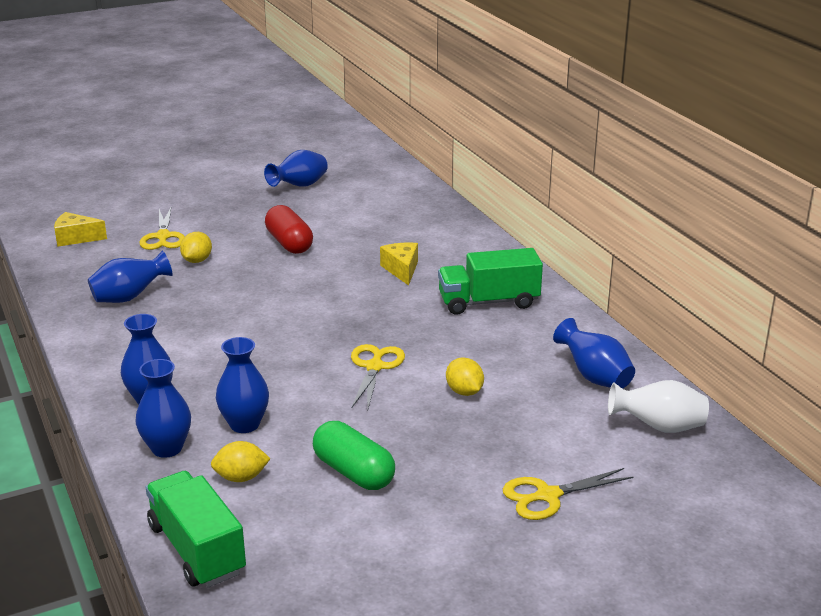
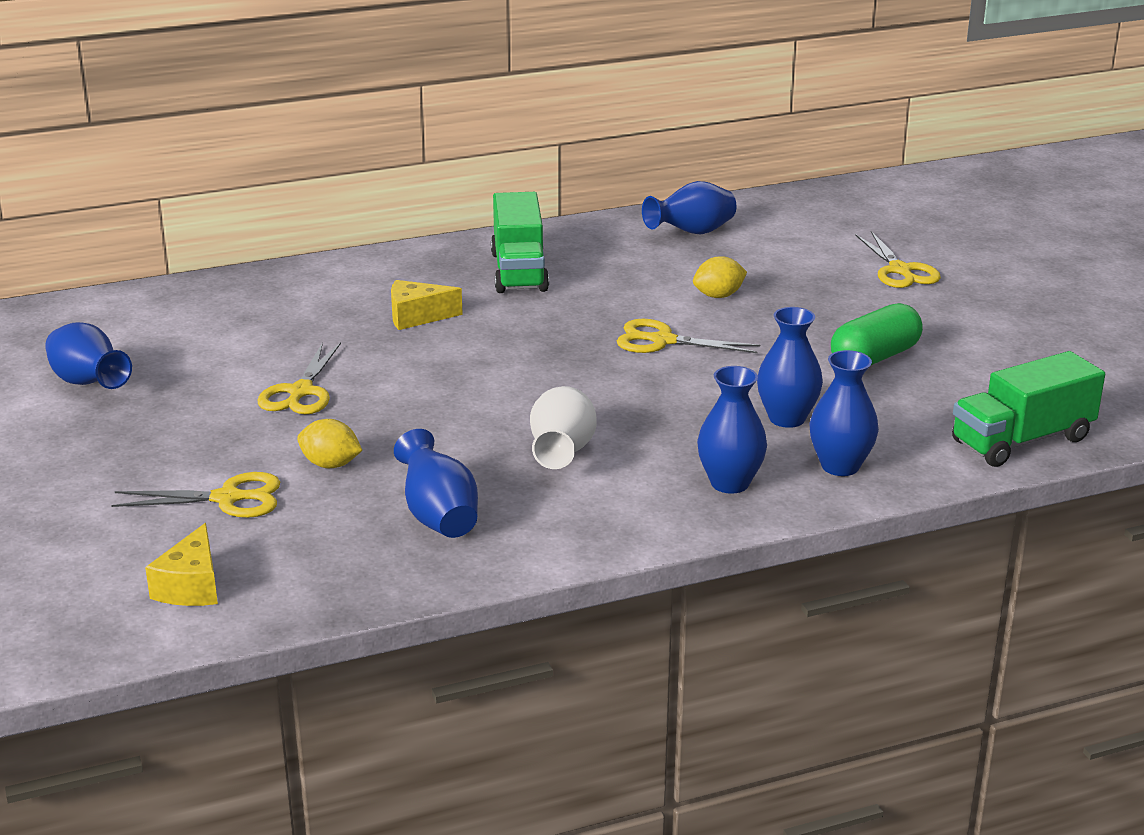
camera: 85 degrees left, 0 degrees up
(241, 478) = (893, 418): yellow lemon -> none
(289, 243) = (301, 392): red capsule -> yellow scissors
(659, 427) = (784, 215): white vase -> white vase (562, 453)

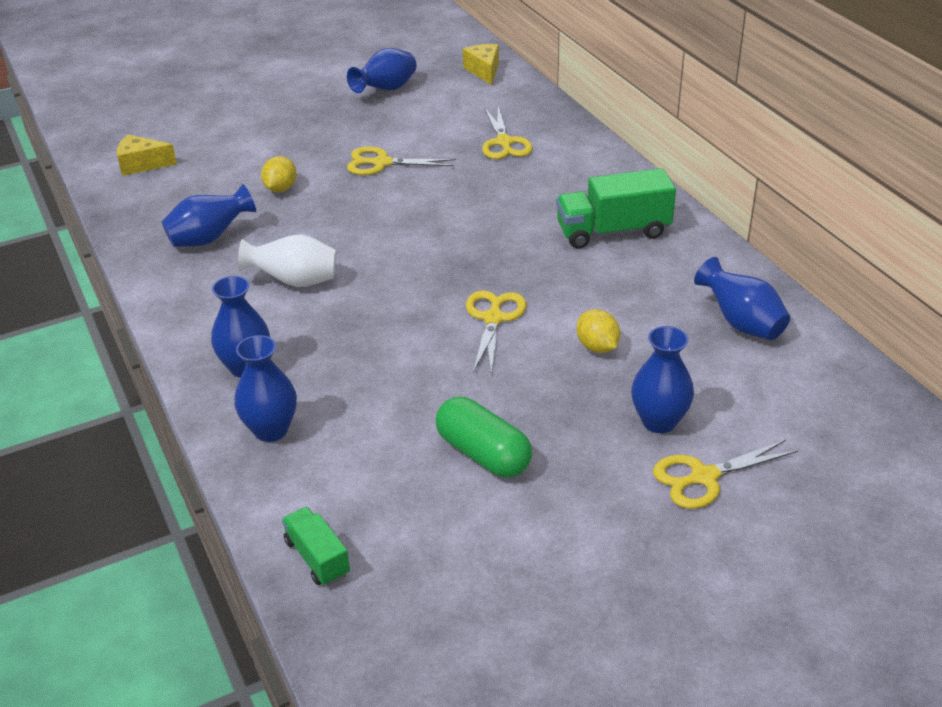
camera: 85 degrees right, 10 degrees up
(227, 498) = (239, 159): yellow scissors -> yellow scissors (504, 142)
(417, 317) = (511, 193): yellow cheese -> yellow cheese (484, 71)
(787, 418) = (355, 396): blue vase -> blue vase (659, 421)
(1022, 440) = (317, 558): green truck -> green truck, size x0.57

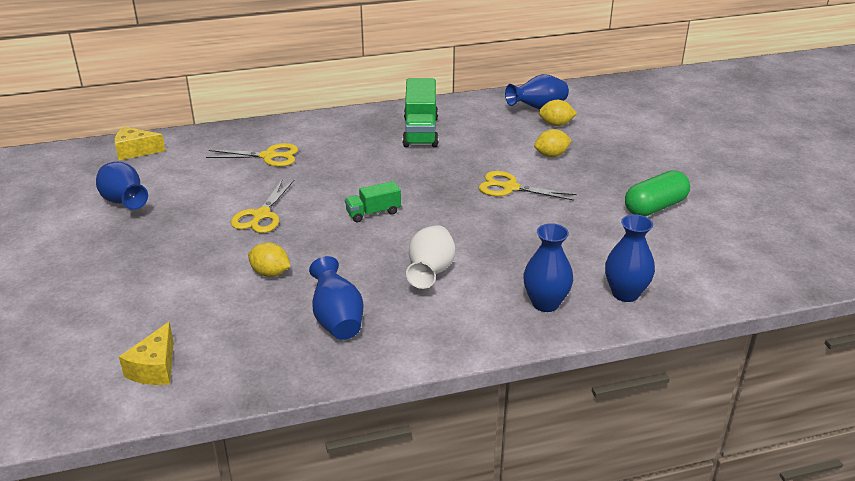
camera: 80 degrees left, 5 degrees down
(317, 558) = (757, 279): green truck -> green truck (373, 213)
(659, 421) = (627, 146): blue vase -> none
(697, 344) = (556, 124): none -> yellow lemon
(704, 477) = (676, 141): yellow scissors -> none

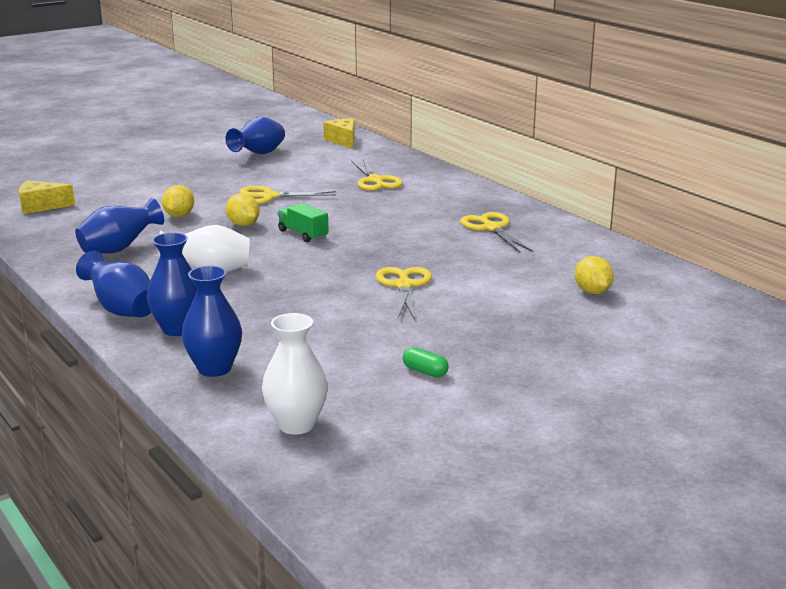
camera: 70 degrees right, 10 degrees down
(420, 131) = (491, 228): green truck -> yellow scissors
(538, 108) = (625, 277): blue vase -> blue vase (121, 310)
(551, 155) = (504, 298): yellow lemon -> yellow lemon (243, 225)
(655, 207) = (425, 371): green capsule -> green capsule, size x0.47
(720, 269) = (296, 424): none -> white vase

